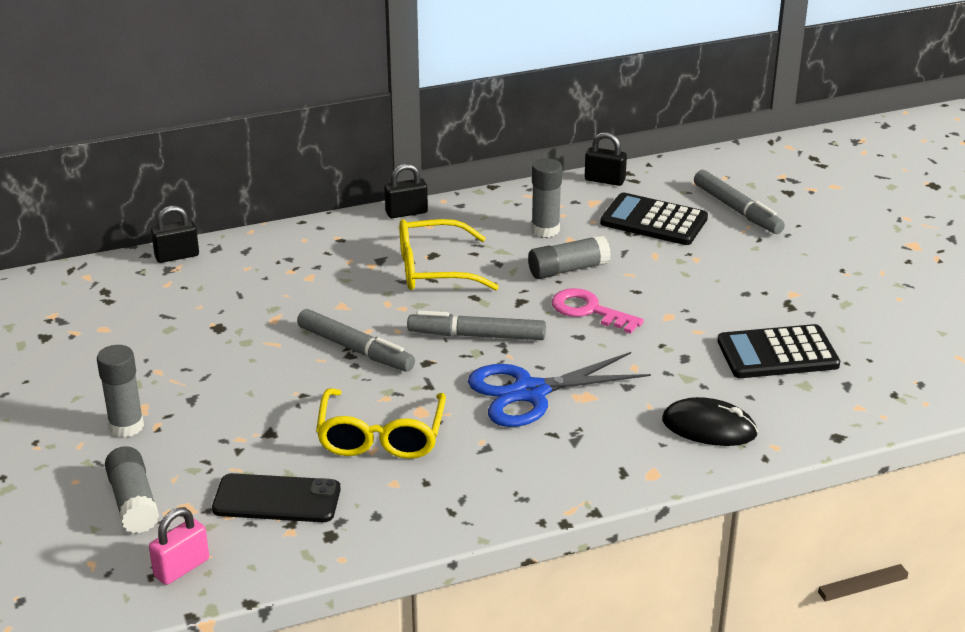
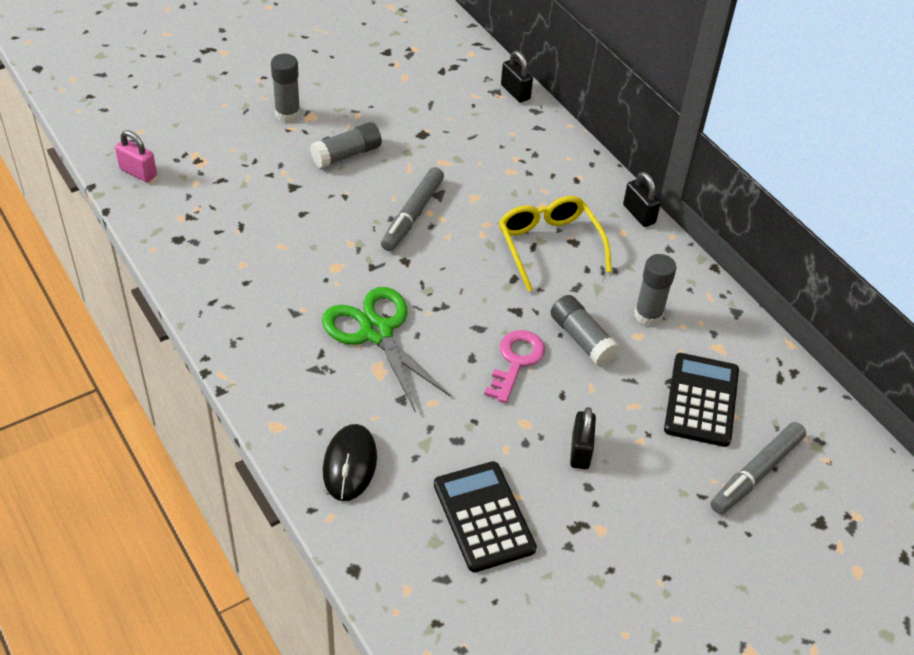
camera: 75 degrees right, 15 degrees up
(133, 502) = (204, 136): grey glue stick -> grey glue stick (346, 155)
(277, 499) = (215, 204): black phone -> none
(381, 436) = (298, 248): yellow glasses -> none
(477, 336) = (452, 287): grey marker -> none
(530, 392) = (376, 332): blue scissors -> green scissors
(604, 180) = (767, 353): black padlock -> black padlock (580, 451)

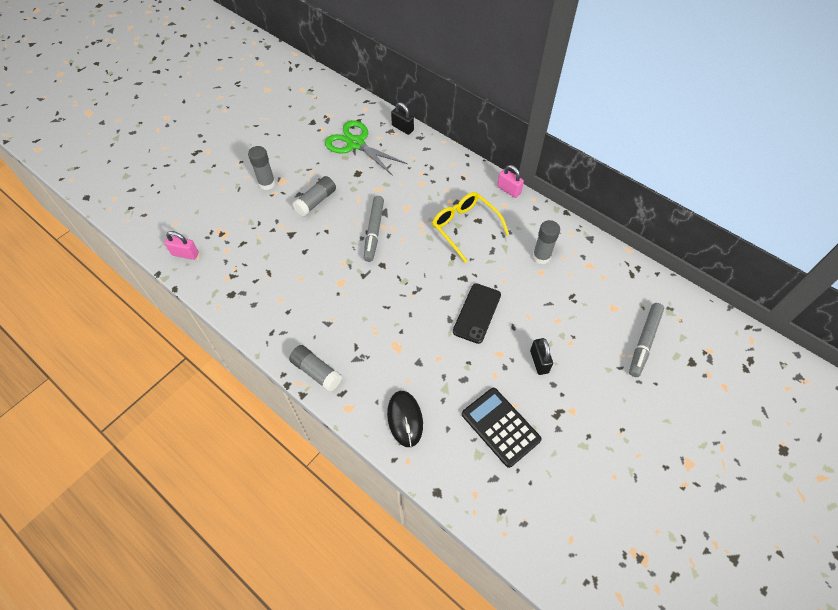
camera: 15 degrees left, 10 degrees up
(376, 332) = (384, 320): green scissors -> green scissors (355, 143)
(516, 361) = (477, 313): pink key -> black phone
(582, 339) = (509, 285): grey glue stick -> grey glue stick (316, 372)
(639, 214) = (509, 190): black padlock -> pink padlock
(701, 400) = (594, 303): black calculator -> none

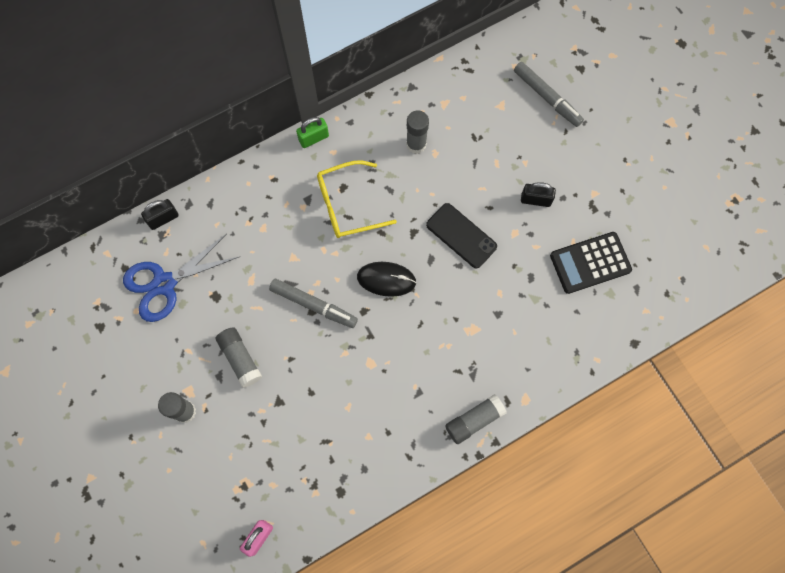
camera: 70 degrees left, 15 degrees up
(355, 143) = (164, 283): green scissors -> blue scissors
(405, 419) = (554, 348): black mouse -> black mouse (386, 279)
(509, 190) = (313, 138): pink padlock -> green padlock

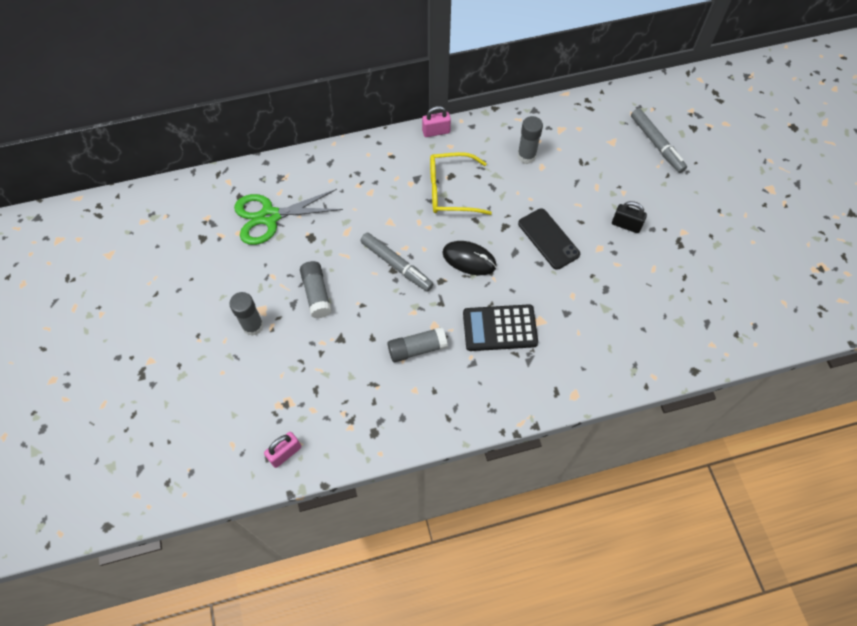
camera: 15 degrees right, 10 degrees down
(163, 219) = (285, 165): black padlock -> none
(164, 283) = (269, 216): blue scissors -> green scissors
(313, 138) = (436, 131): green padlock -> pink padlock
(474, 420) = (520, 401): grey glue stick -> grey glue stick (417, 348)
(590, 263) = (666, 290): black calculator -> black calculator (500, 328)

